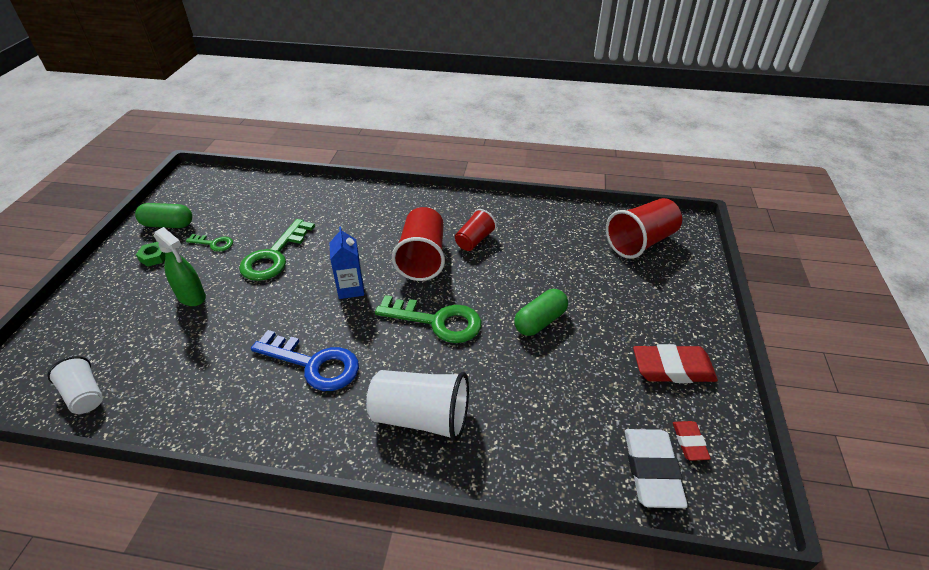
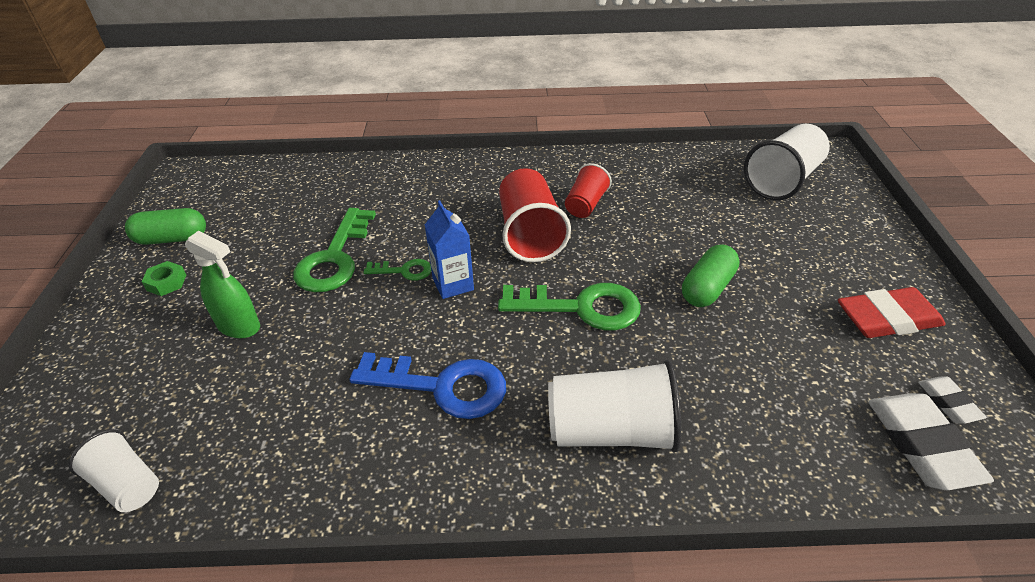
camera: 10 degrees left, 0 degrees up
(214, 243) = (245, 254): green key -> green key (404, 271)
(640, 242) = (782, 180): red cup -> white cup
(689, 442) = (948, 402): red eraser -> white eraser

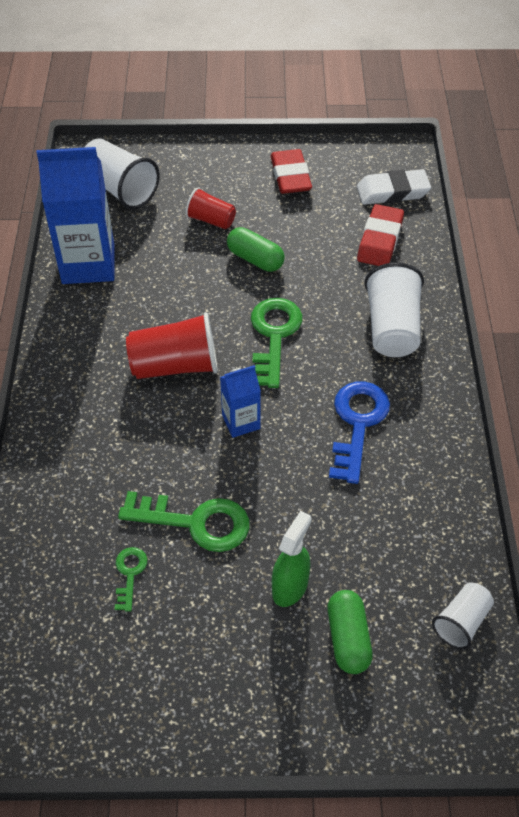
camera: 90 degrees left, 10 degrees up
(166, 282) = (223, 677): green nut -> none
(172, 239) = (145, 699): green capsule -> green capsule (348, 638)
(404, 271) = (220, 461): green key -> green key (129, 574)
(585, 205) = (135, 323): red cup -> red cup (211, 220)
(661, 171) = (88, 264): none -> blue carton
(795, 422) = (380, 240): none -> red eraser
(948, 402) = (361, 172): white eraser -> none

